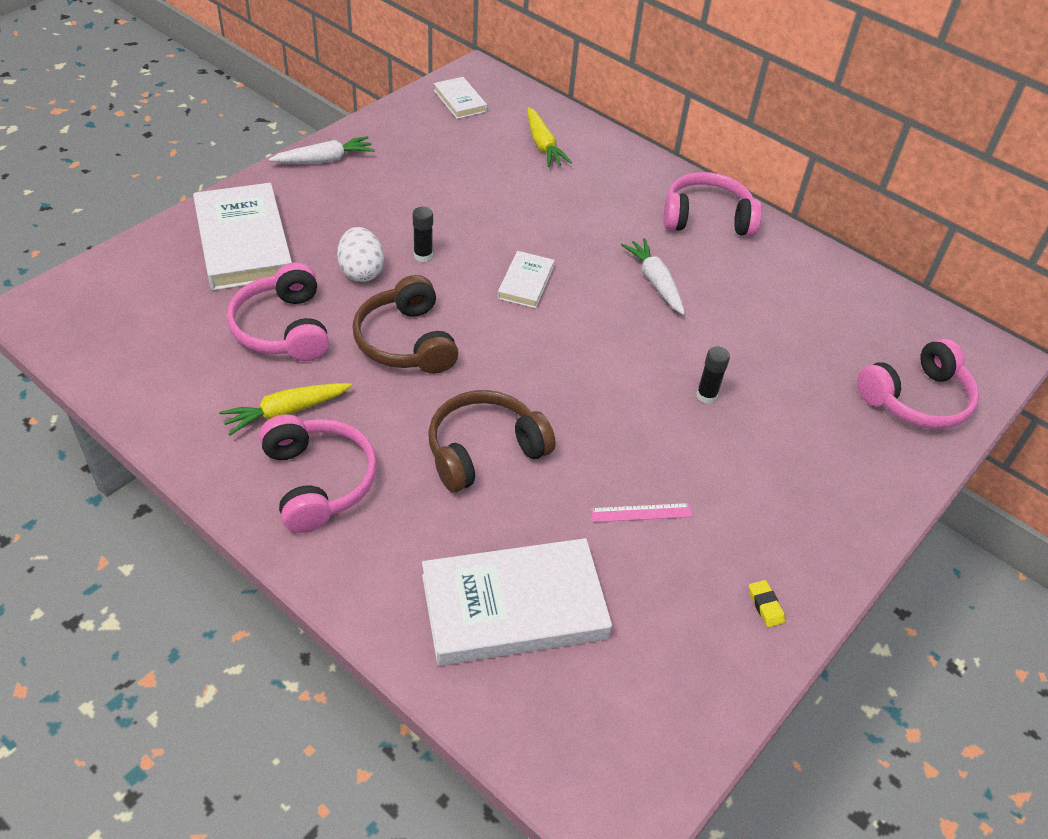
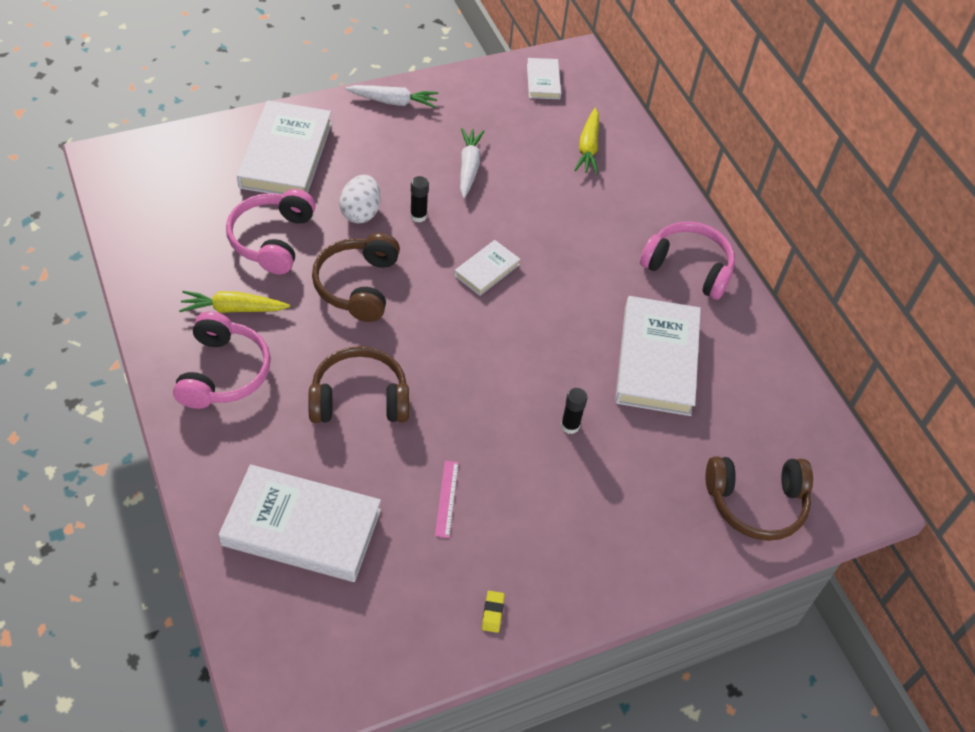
camera: 25 degrees right, 5 degrees up
(641, 512) = (447, 498): pink ruler -> pink ruler turned 75 degrees clockwise
(655, 282) = (598, 310): white carrot -> white carrot (469, 167)
(739, 307) = (656, 360): none -> white book
(916, 399) = (756, 503): pink headphones -> brown headphones

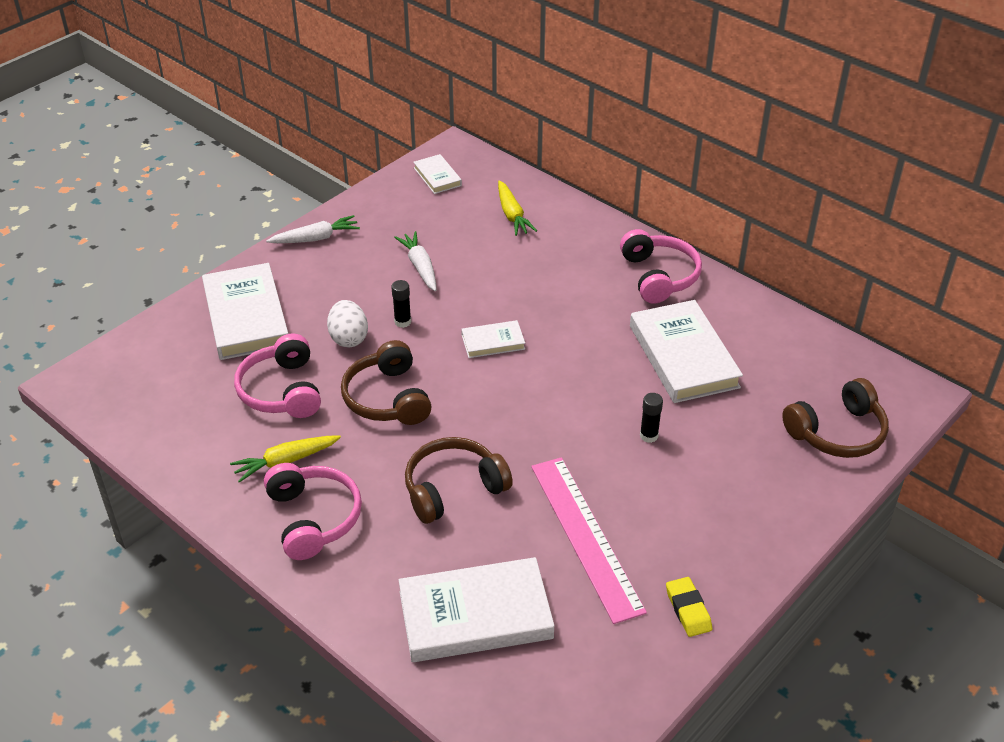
camera: 20 degrees left, 10 degrees down
(447, 498) = (586, 536): pink ruler -> pink ruler, size x2.46
(487, 270) = (493, 342): white book -> white book turned 60 degrees clockwise
(492, 613) = (688, 609): yellow eraser -> yellow eraser, size x1.55
(688, 267) = (659, 276): pink headphones -> pink headphones turned 75 degrees clockwise

